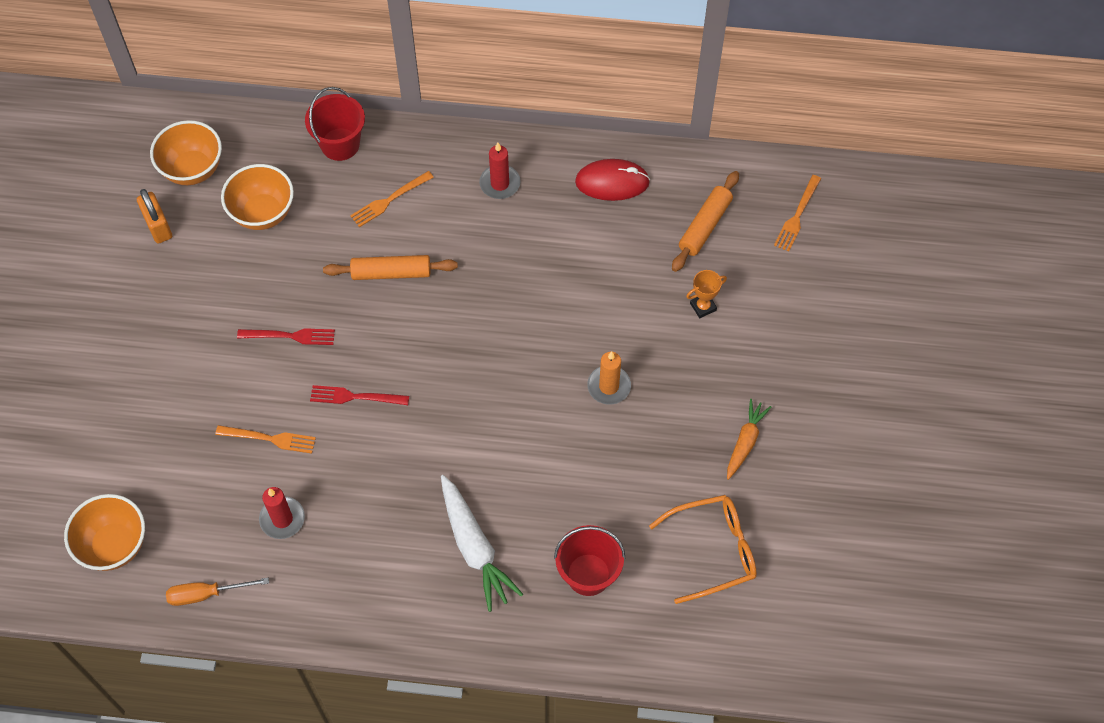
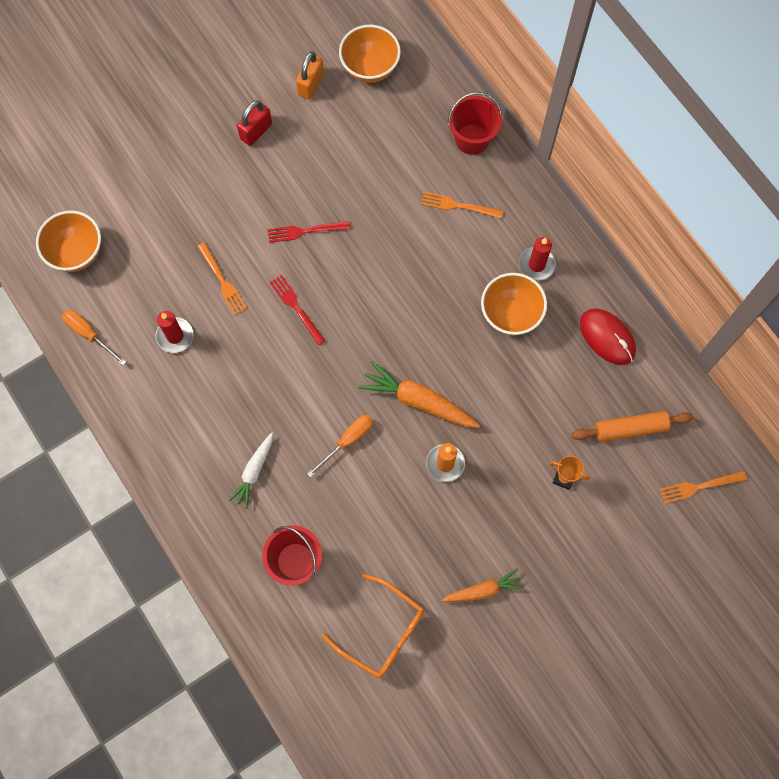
camera: 50 degrees right, 10 degrees up
(155, 303) = (256, 131): none -> red padlock
(263, 213) = (377, 137): orange bowl -> orange bowl (510, 314)
(291, 336) = (304, 231): red fork -> red fork turned 120 degrees clockwise
(391, 273) = (405, 253): orange rolling pin -> none
(474, 547) = (254, 471): white carrot -> white carrot, size x0.62
(518, 448) = (348, 441): none -> orange screwdriver
(534, 364) = (418, 401): none -> orange carrot

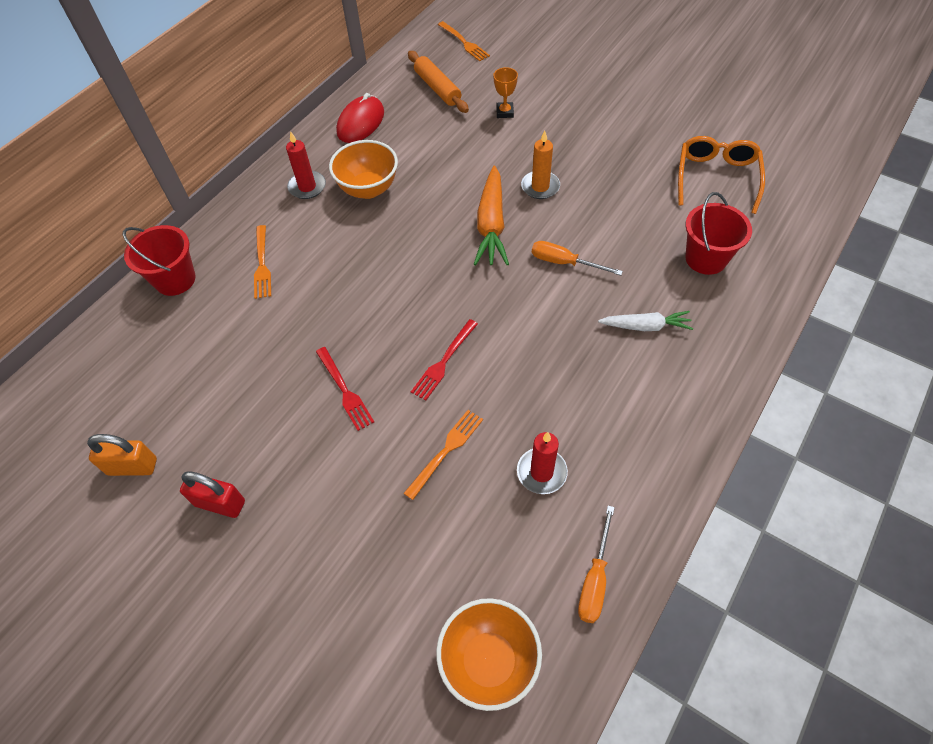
camera: 110 degrees left, 15 degrees down
(370, 68) = (95, 409): orange bowl -> none
(483, 590) = (632, 129): orange carrot -> none

